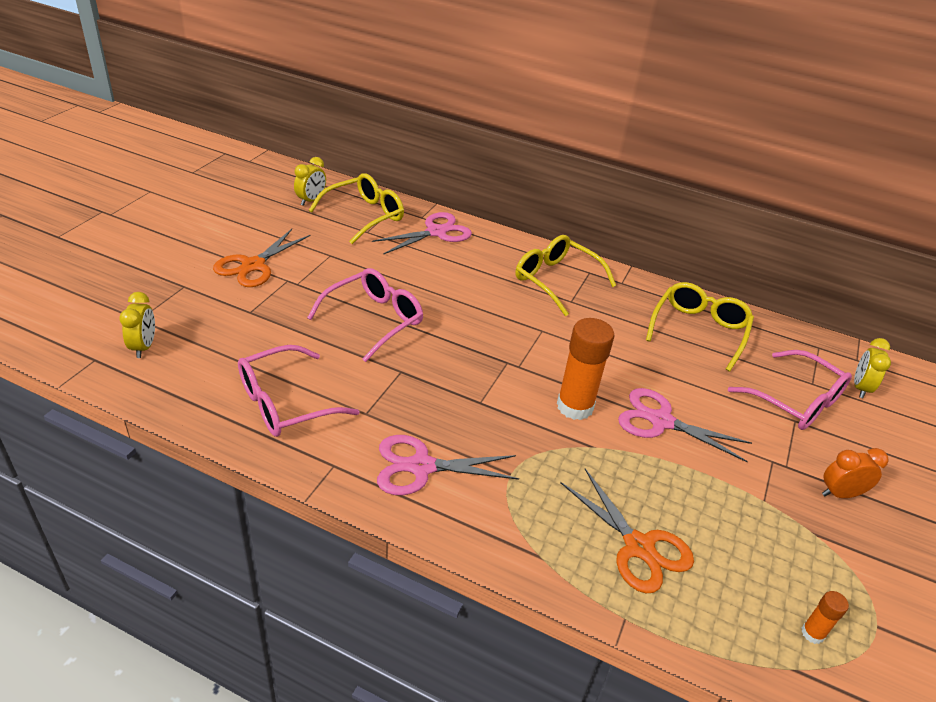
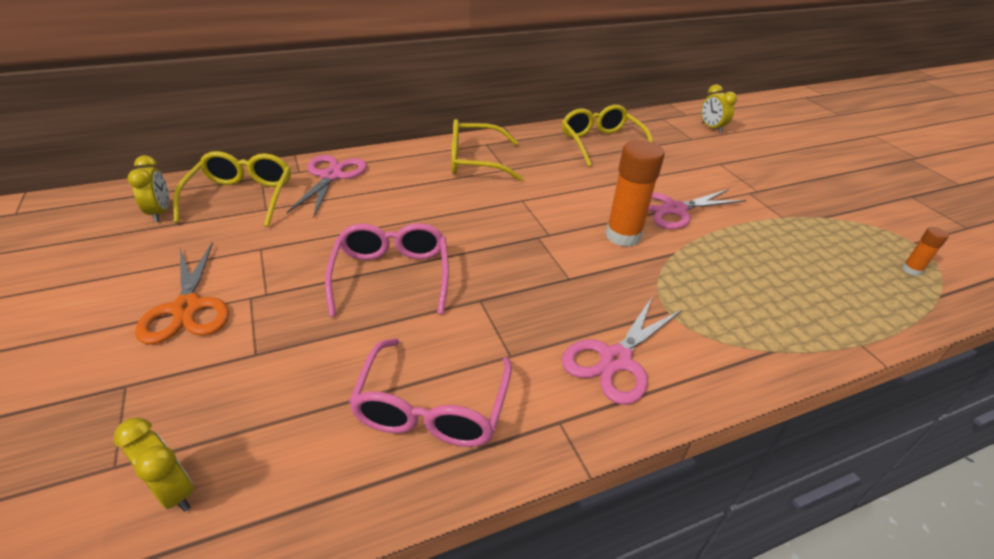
camera: 45 degrees left, 0 degrees up
(638, 547) = (793, 294): orange scissors -> none
(795, 401) = (702, 153): pink glasses -> none
(840, 494) = (796, 188): orange clock -> none

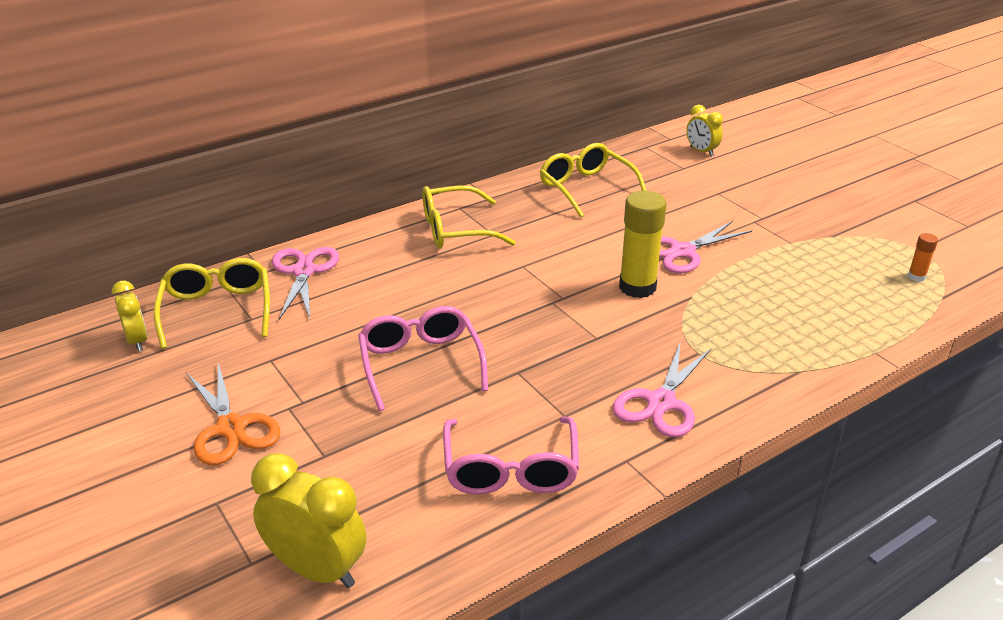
camera: 10 degrees left, 5 degrees down
(174, 491) = (317, 569): yellow clock -> yellow clock, size x1.67
(623, 236) = (637, 287): orange glue stick -> yellow glue stick

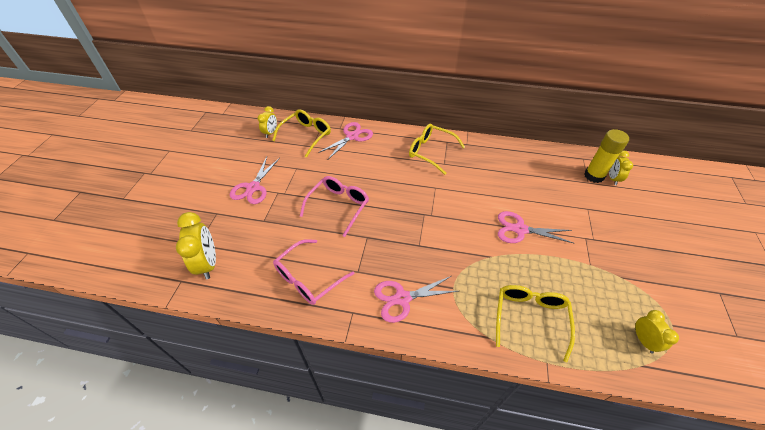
camera: 45 degrees right, 15 degrees up
(231, 428) = (253, 187): orange scissors -> pink scissors
(586, 188) = (518, 165): yellow glasses -> yellow glasses (530, 318)
(637, 287) = (471, 233): yellow glue stick -> yellow glue stick (594, 176)
(916, 277) = (643, 340): orange glue stick -> yellow clock

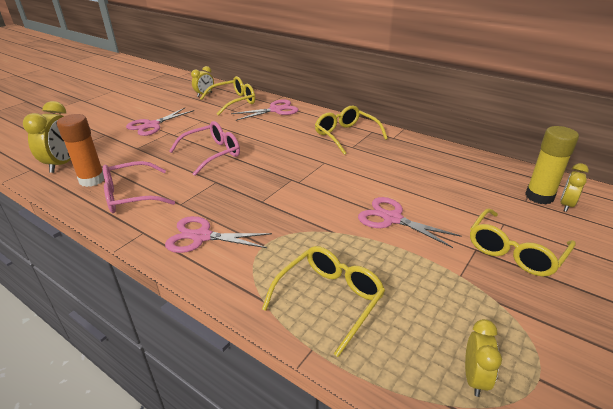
camera: 25 degrees right, 15 degrees down
(256, 273) = (92, 180): none -> orange glue stick
(607, 231) = (515, 251): none -> yellow glasses

